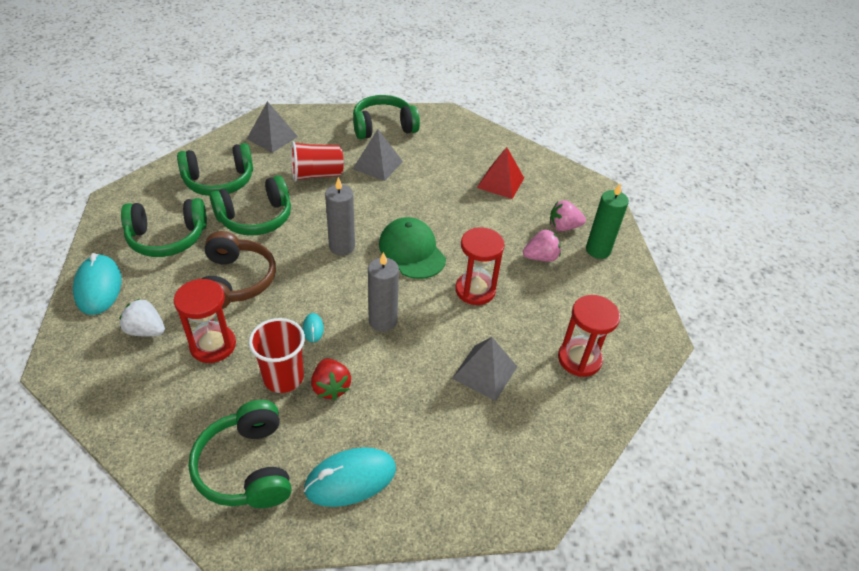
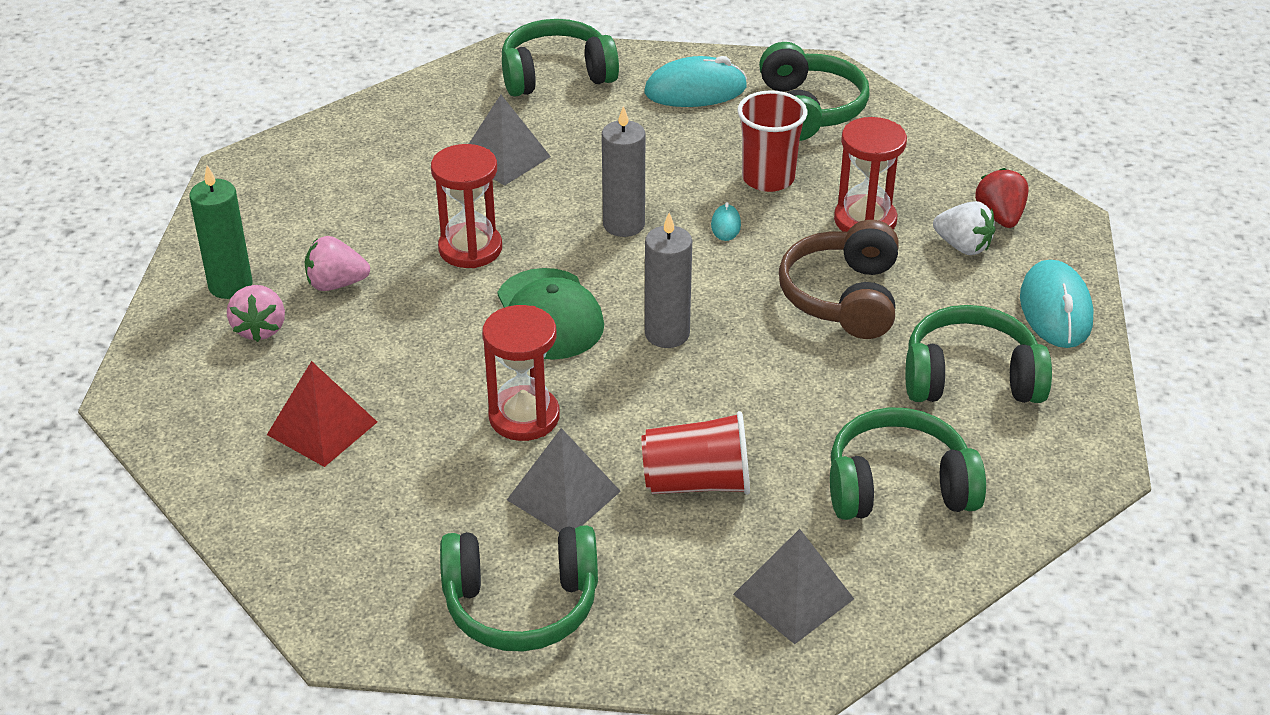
camera: 165 degrees left, 5 degrees down
(255, 218) = (818, 400): green headphones -> green headphones (556, 75)
(331, 387) = (707, 163): red strawberry -> red strawberry (1000, 217)
(563, 227) = (260, 329): pink strawberry -> pink strawberry turned 75 degrees clockwise
(579, 359) = (370, 158): red hourglass -> red hourglass (524, 417)

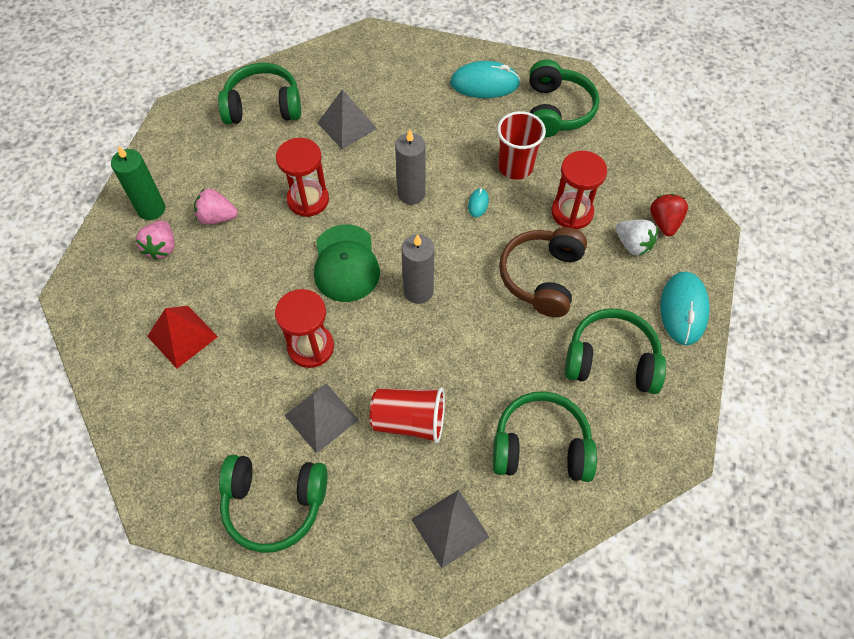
camera: 10 degrees right, 20 degrees up
(556, 75) = (396, 59): green headphones -> green headphones (263, 106)

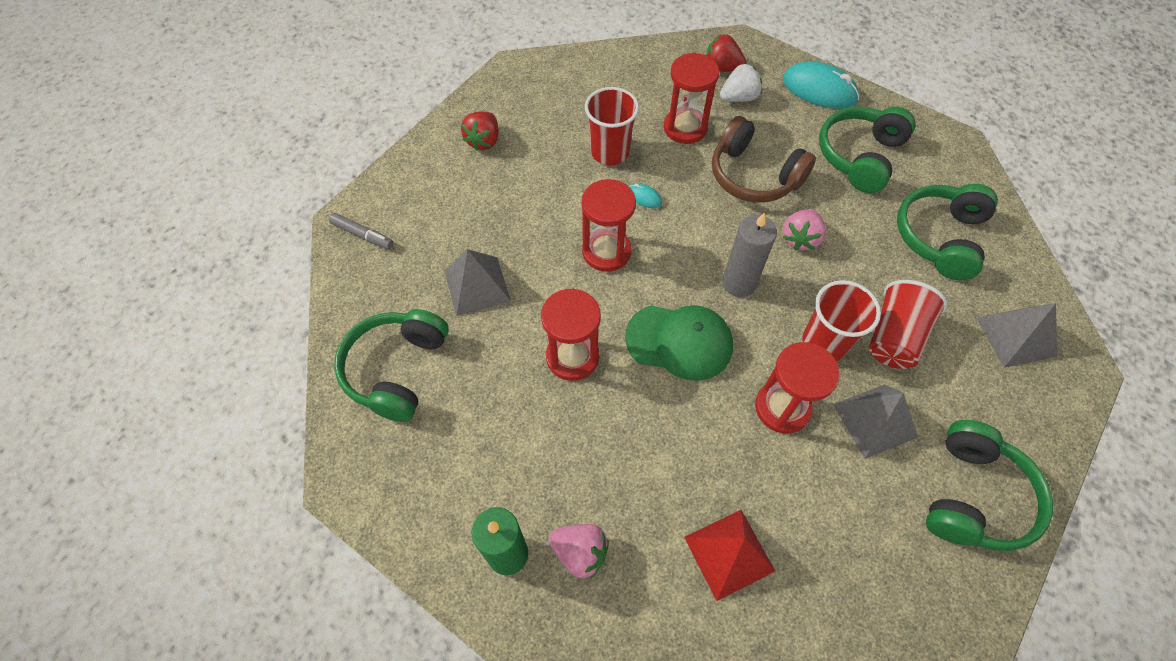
camera: 70 degrees left, 0 degrees up
(217, 217) = (557, 469): pink strawberry -> pink strawberry (800, 238)
(363, 48) = (363, 235): none -> grey marker
(383, 367) = (824, 343): none -> red cup
(411, 193) = (606, 251): grey candle -> red hourglass
(484, 84) = (484, 141): turquoise mouse -> red strawberry
(556, 110) = (552, 96): green headphones -> none

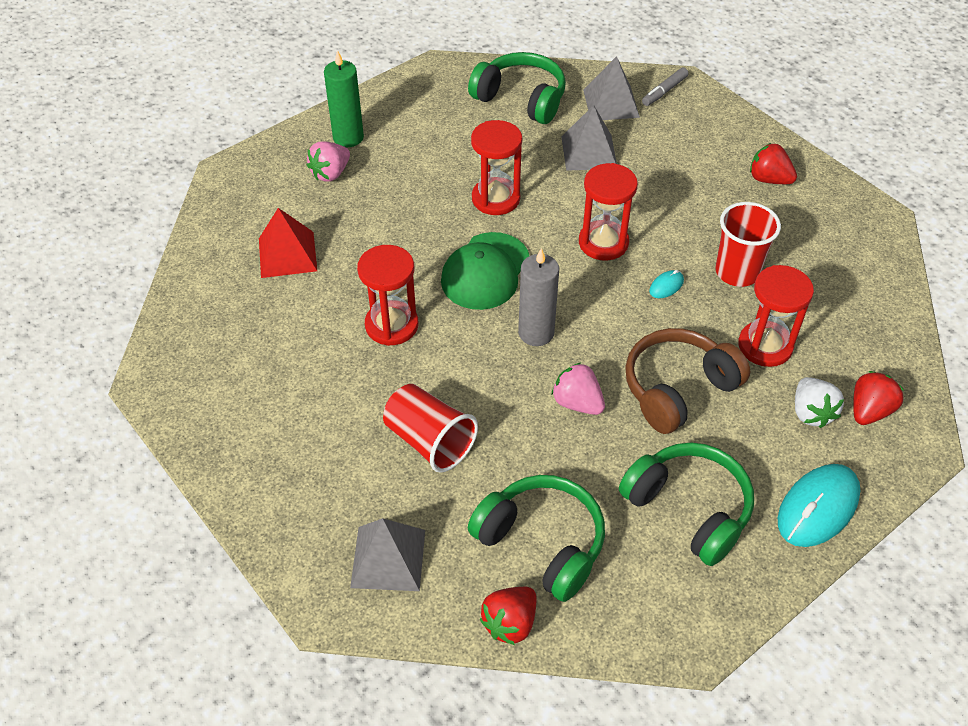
camera: 105 degrees right, 10 degrees down
(824, 343) = (444, 379): red cup -> none
(874, 420) = (351, 390): grey pyramid -> grey pyramid (611, 103)
(973, 496) = (249, 436): green headphones -> none
(1013, 244) = (510, 623): none -> red strawberry

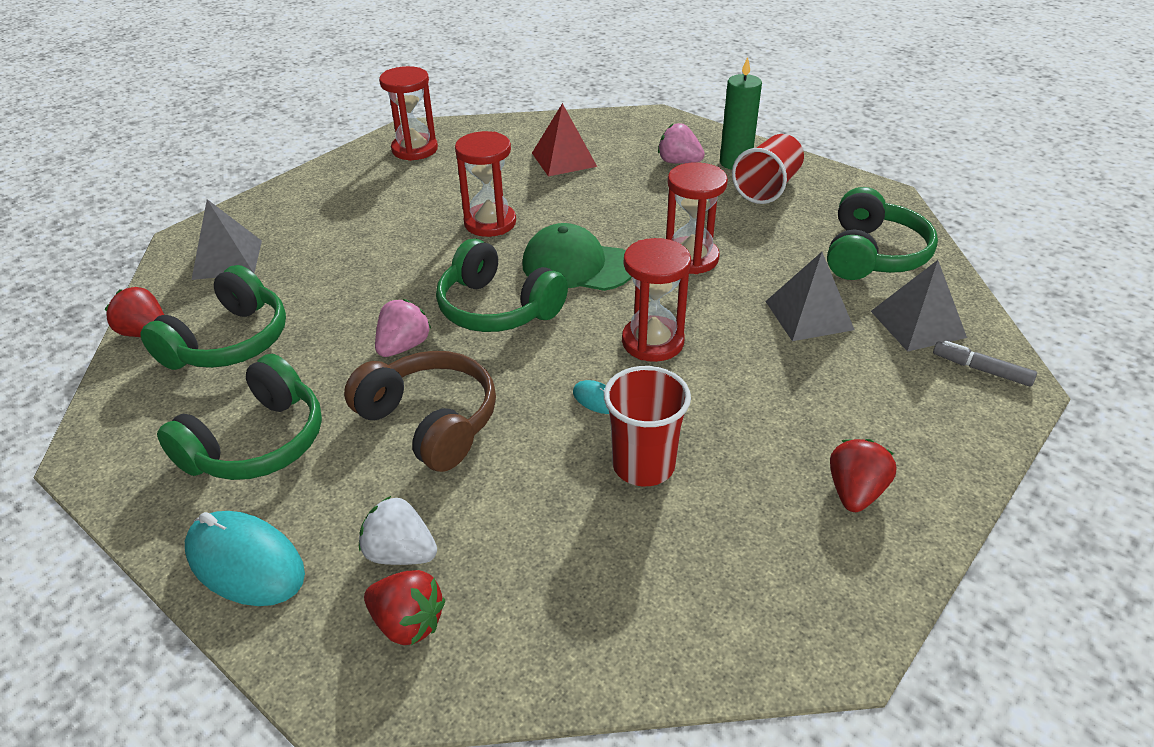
camera: 80 degrees right, 10 degrees down
(429, 441) = (352, 262): red cup -> red cup (767, 187)
(536, 333) = (498, 308): grey candle -> green headphones
(765, 346) = (513, 500): red hourglass -> red hourglass (415, 149)
(811, 413) = (400, 553): white strawberry -> white strawberry turned 45 degrees clockwise

